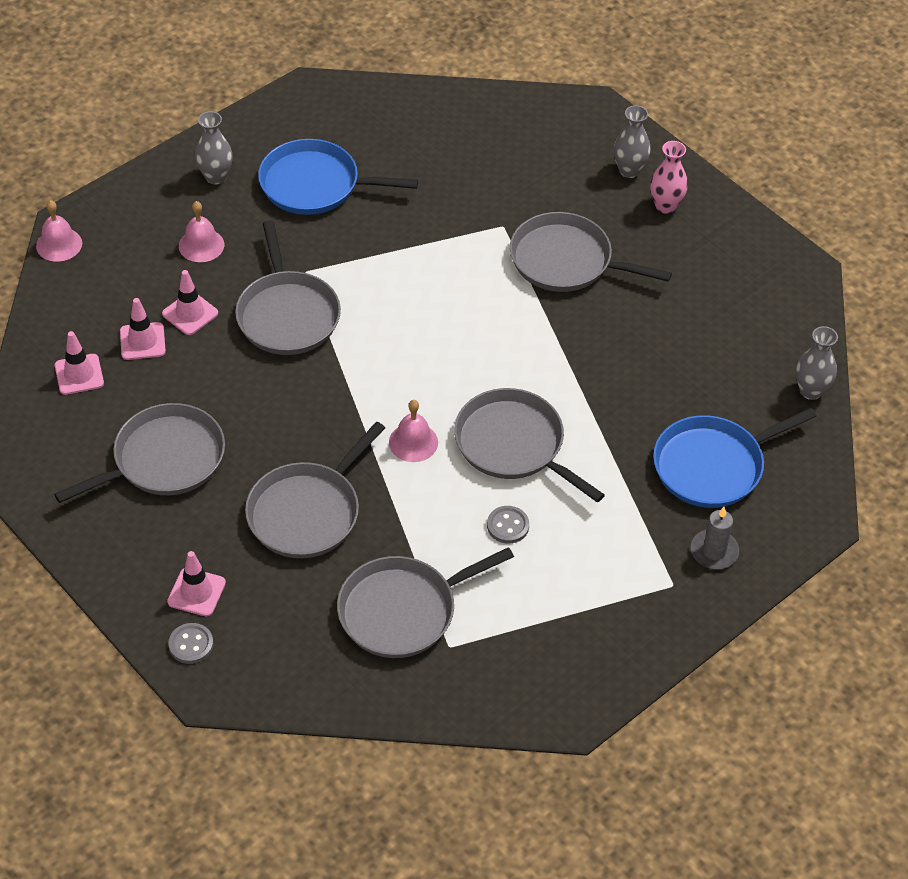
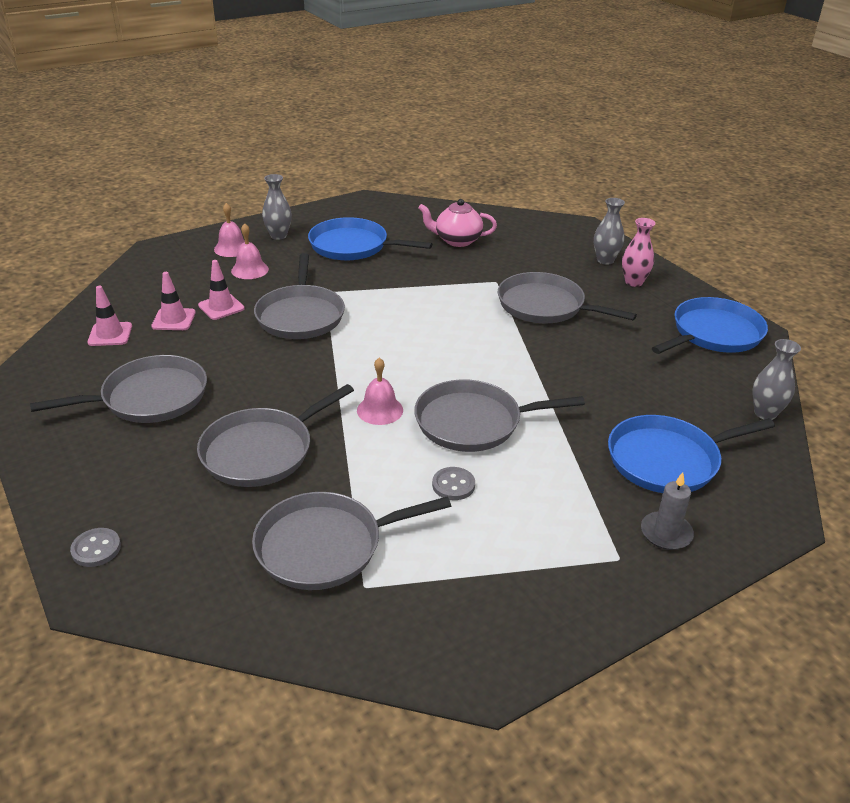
camera: 10 degrees right, 15 degrees down
(59, 244) = (140, 259): pink bell -> pink bell (232, 248)
(196, 592) = (125, 503): pink traffic cone -> none
(442, 157) = (457, 240): none -> pink teapot
(513, 445) = (473, 422): grey pan -> grey pan turned 60 degrees counterclockwise
(758, 280) = (713, 333): none -> blue pan

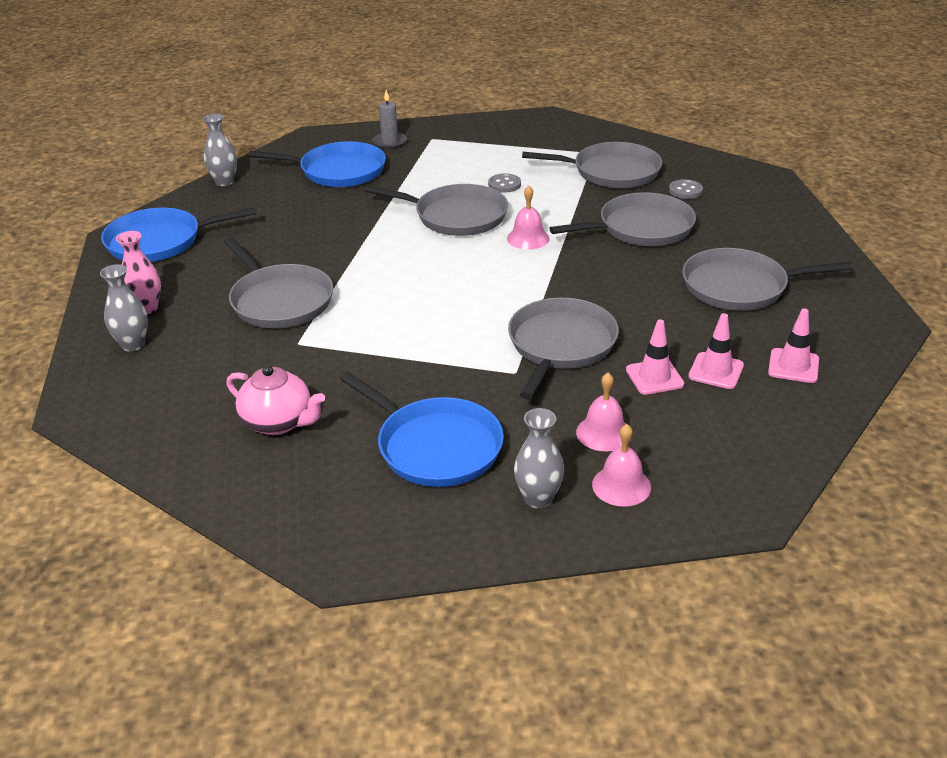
camera: 155 degrees left, 0 degrees up
(96, 549) = (770, 195): grey button -> grey button (685, 191)

